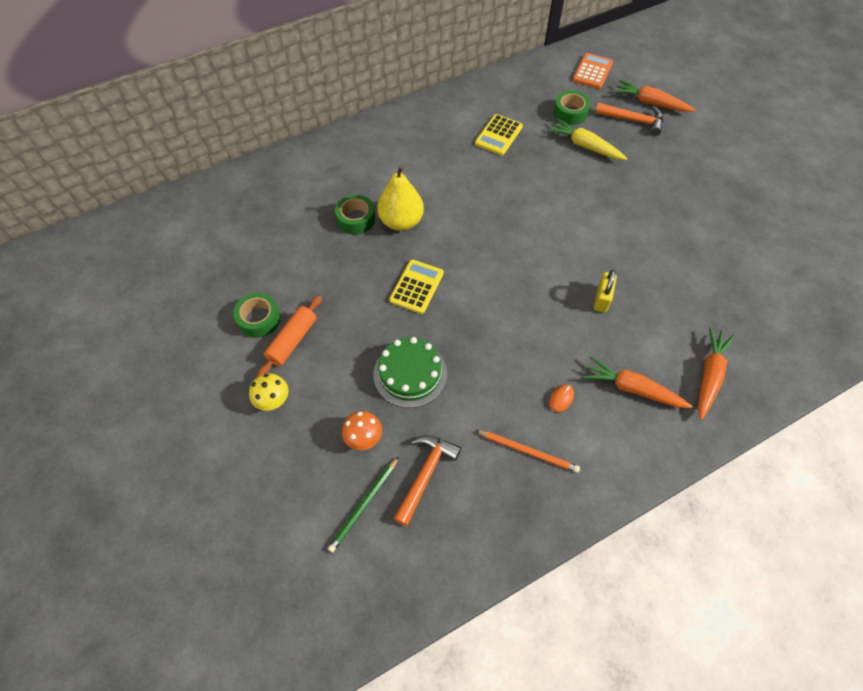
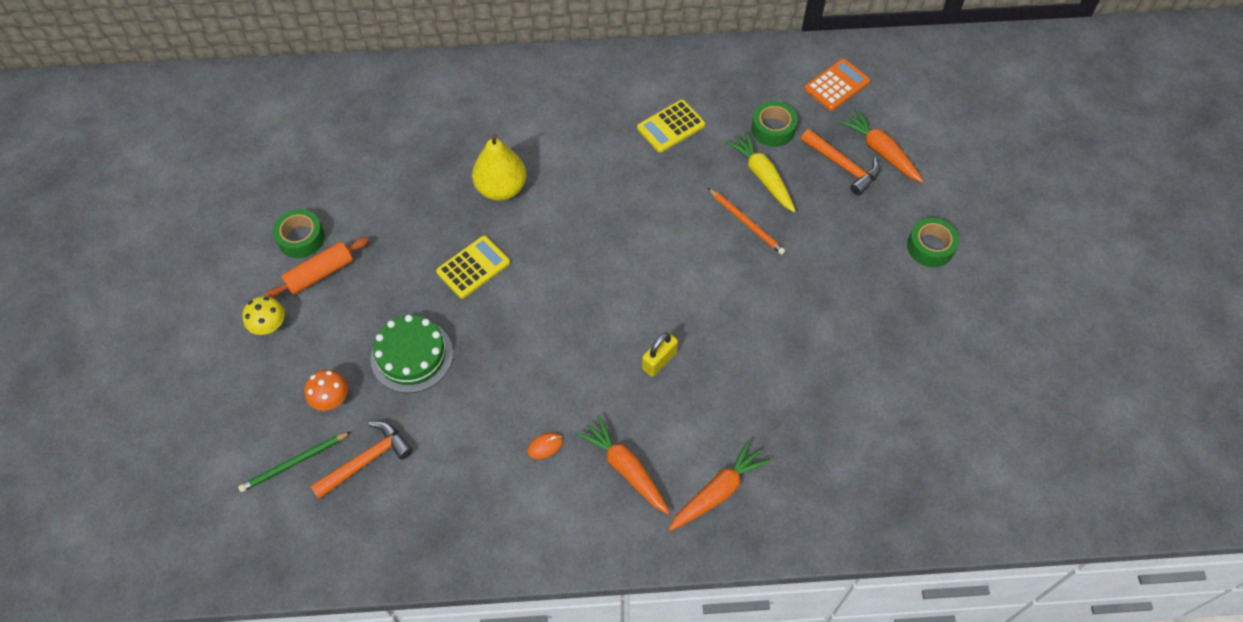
camera: 25 degrees right, 0 degrees up
(356, 219) = (456, 168): green tape -> green tape (930, 247)
(528, 452) = (477, 483): orange pencil -> orange pencil (746, 223)

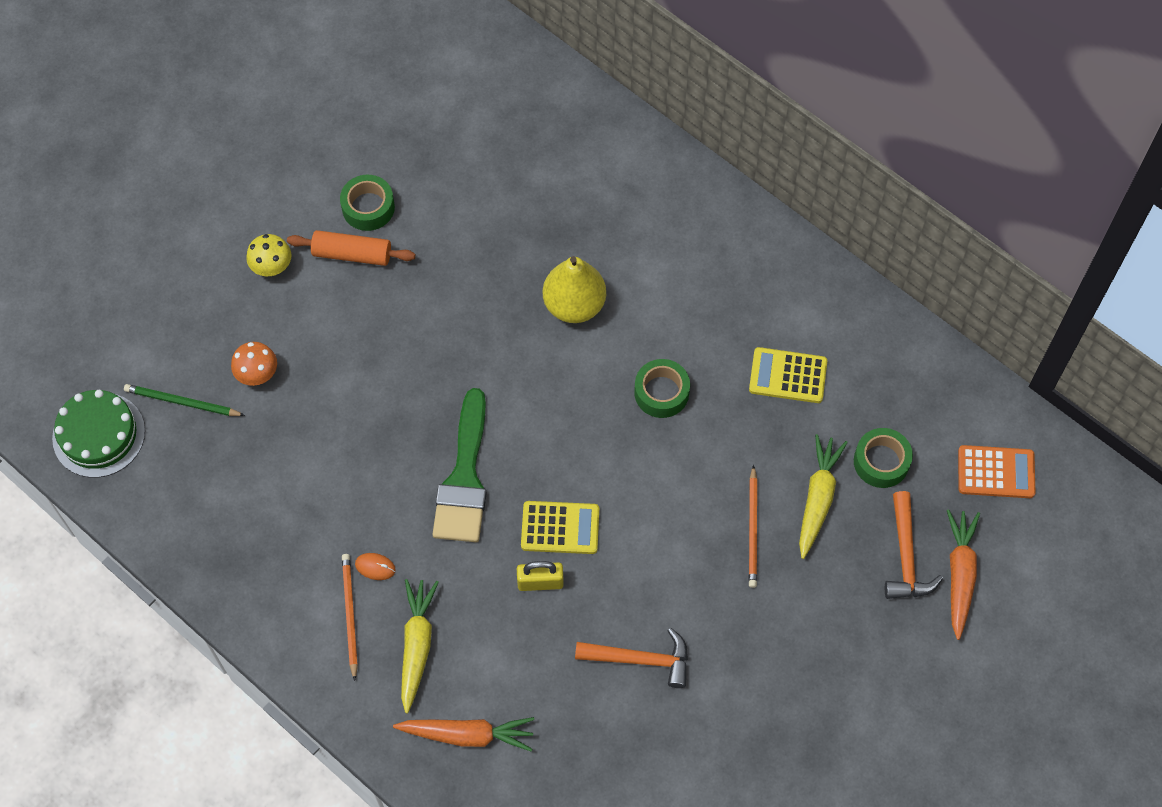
camera: 45 degrees right, 5 degrees up
(366, 460) = (234, 450): orange hammer -> orange hammer (640, 659)
(412, 355) = (352, 393): green cake -> green cake (98, 435)
(473, 267) = (477, 358): yellow calculator -> yellow calculator (560, 528)
(543, 342) = (464, 478): none -> green brush
(561, 490) = (350, 615): none -> orange pencil
(625, 468) = (417, 645): orange carrot -> yellow carrot
(930, 247) = (896, 706): green tape -> green tape (661, 392)

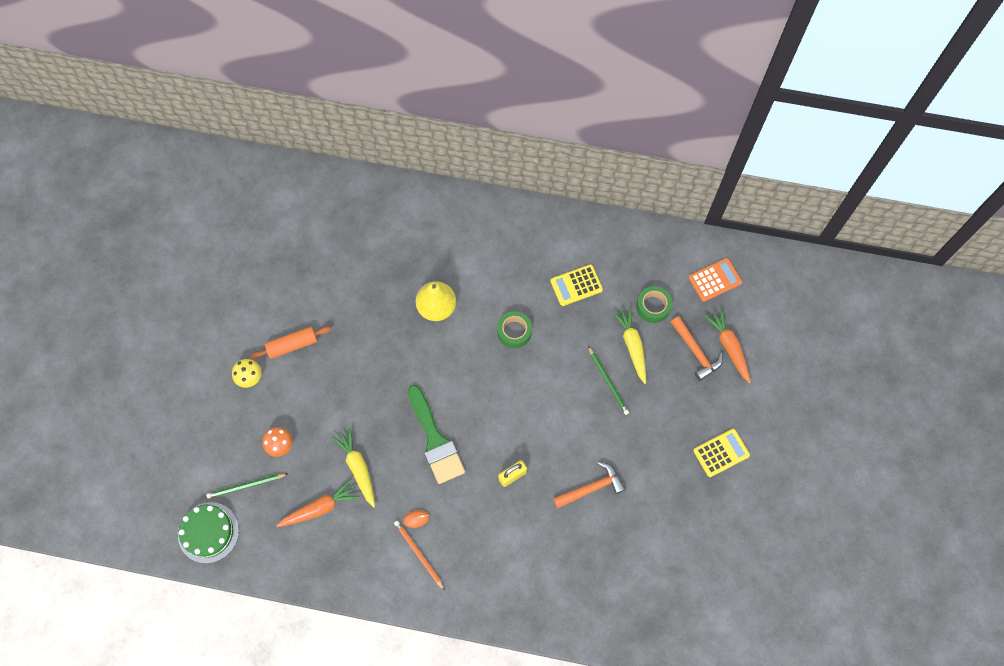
camera: 30 degrees left, 5 degrees up
(368, 207) = (285, 312): green tape -> none
(417, 645) = (466, 550): yellow carrot -> yellow carrot (358, 468)
(467, 735) = (524, 584): orange carrot -> orange carrot (320, 507)
(560, 528) = (505, 439): yellow calculator -> yellow calculator (721, 453)
(752, 529) = (608, 382): orange pencil -> green pencil

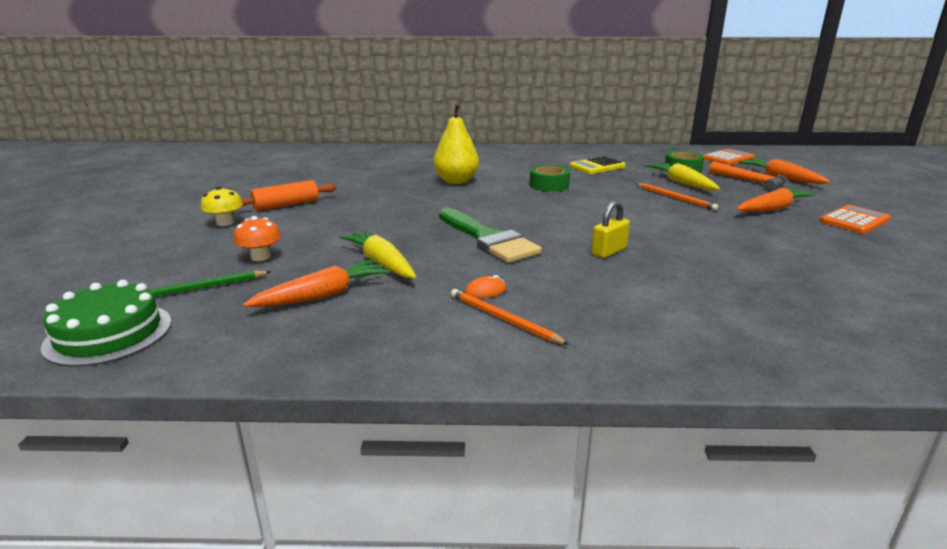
camera: 10 degrees left, 45 degrees down
(591, 488) = (724, 250): orange hammer -> none
(608, 382) = (675, 198): green pencil -> orange pencil
(674, 418) = (772, 209): none -> orange carrot
(721, 453) = (854, 220): yellow calculator -> orange calculator

